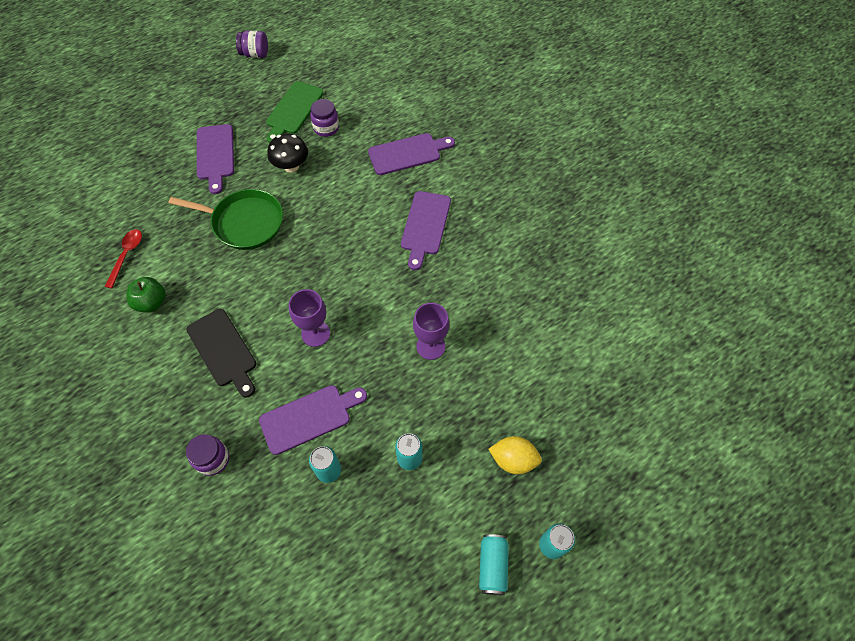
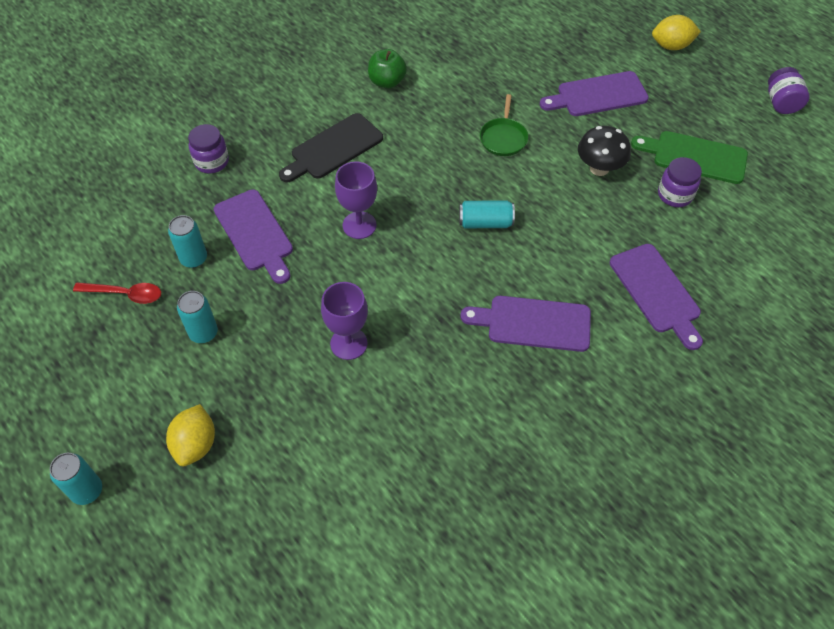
camera: 85 degrees right, 5 degrees down
(127, 255) = (443, 51): red spoon -> red spoon (125, 294)
(176, 101) = (671, 46): none -> yellow lemon
(244, 222) = (503, 138): green pan -> green pan, size x0.56
(492, 566) = (72, 425): turquoise can -> turquoise can (485, 223)

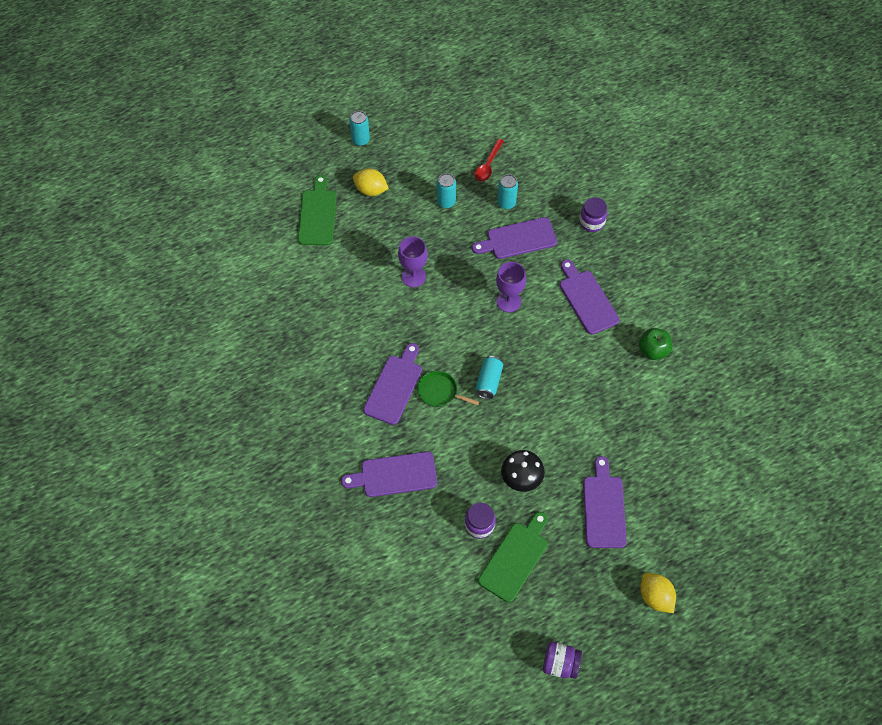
camera: 105 degrees right, 5 degrees up
(260, 514) = (317, 215): none -> green cutting board
(333, 148) = (587, 299): black cutting board -> purple cutting board
(503, 138) = (571, 418): green pan -> green pan (439, 392)
(671, 46) = (655, 597): yellow lemon -> yellow lemon turned 45 degrees counterclockwise

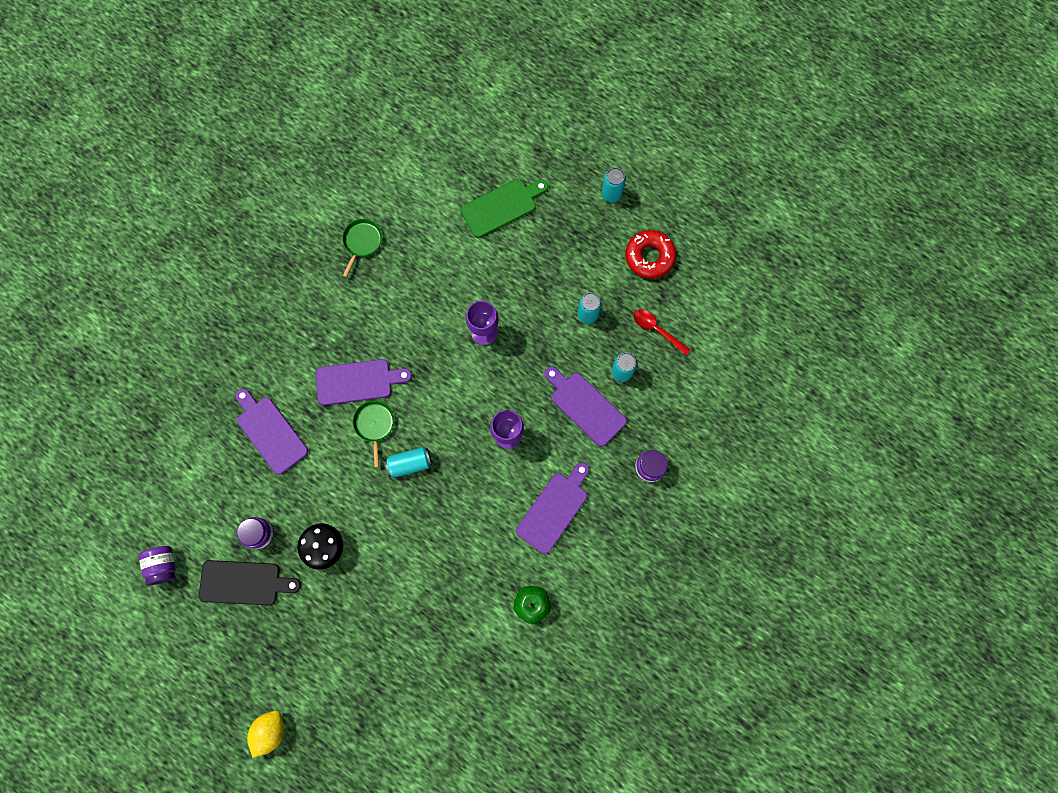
camera: 60 degrees right, 15 degrees up
(275, 326) = (362, 242): none -> green pan
(371, 190) = (558, 237): yellow lemon -> none
(428, 141) = (649, 257): none -> red donut
(488, 165) = (656, 330): red spoon -> red spoon turned 45 degrees clockwise
(515, 558) = (244, 582): green cutting board -> black cutting board
(560, 664) = (165, 674): purple jar -> purple jar (164, 565)
(604, 508) = (335, 639): purple cutting board -> none

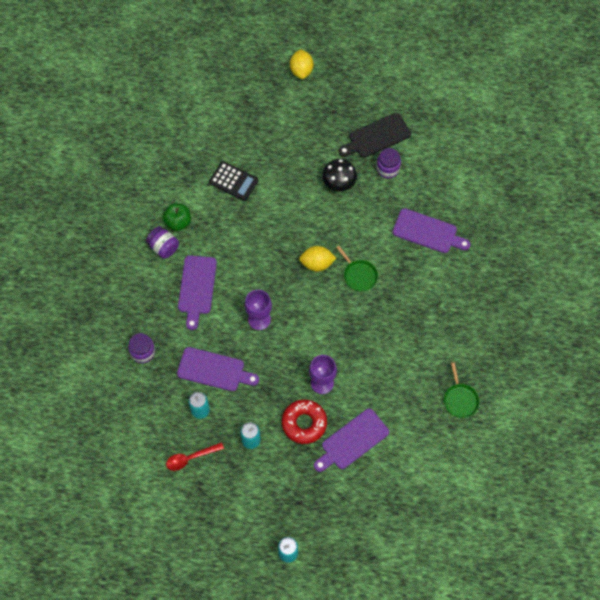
camera: 150 degrees right, 10 degrees down
(164, 565) = (435, 120): purple jar -> purple jar (164, 247)
(357, 382) = (391, 297): purple cutting board -> purple cutting board (352, 441)
(410, 464) = (317, 263): turquoise can -> yellow lemon
(440, 620) = (233, 181): none -> black calculator
(501, 207) = (371, 490): green cutting board -> none
(649, 257) = (227, 515): red donut -> red donut (304, 423)
(656, 330) = (190, 458): red spoon -> red spoon turned 150 degrees clockwise

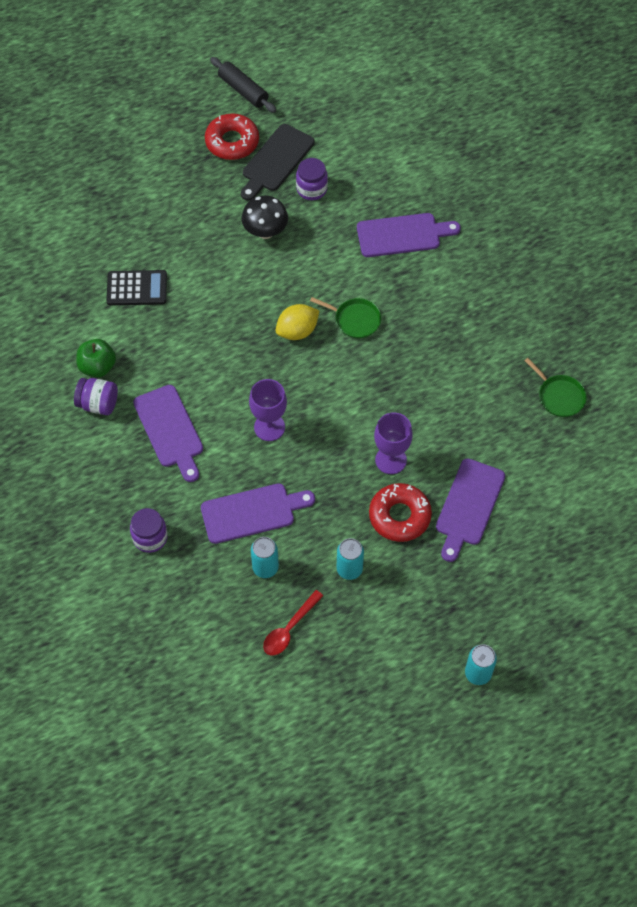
camera: 30 degrees left, 5 degrees down
(301, 70) = (139, 130): yellow lemon -> none
(356, 109) = (232, 142): none -> red donut
(386, 75) = (243, 90): none -> black rolling pin

